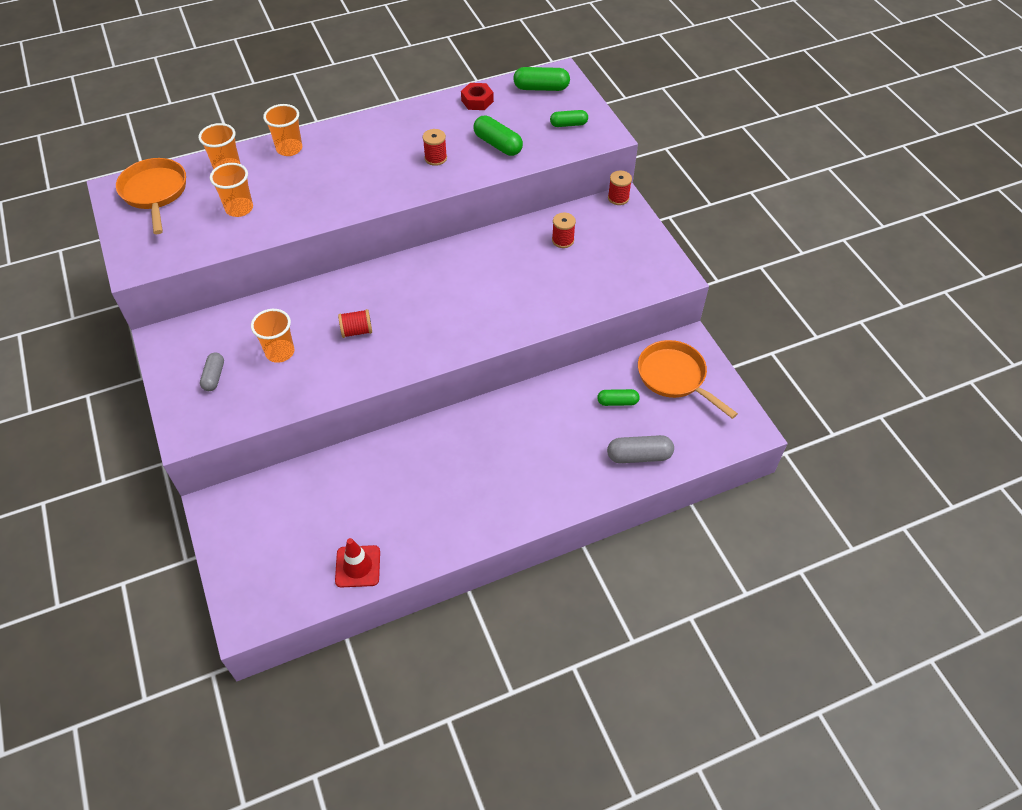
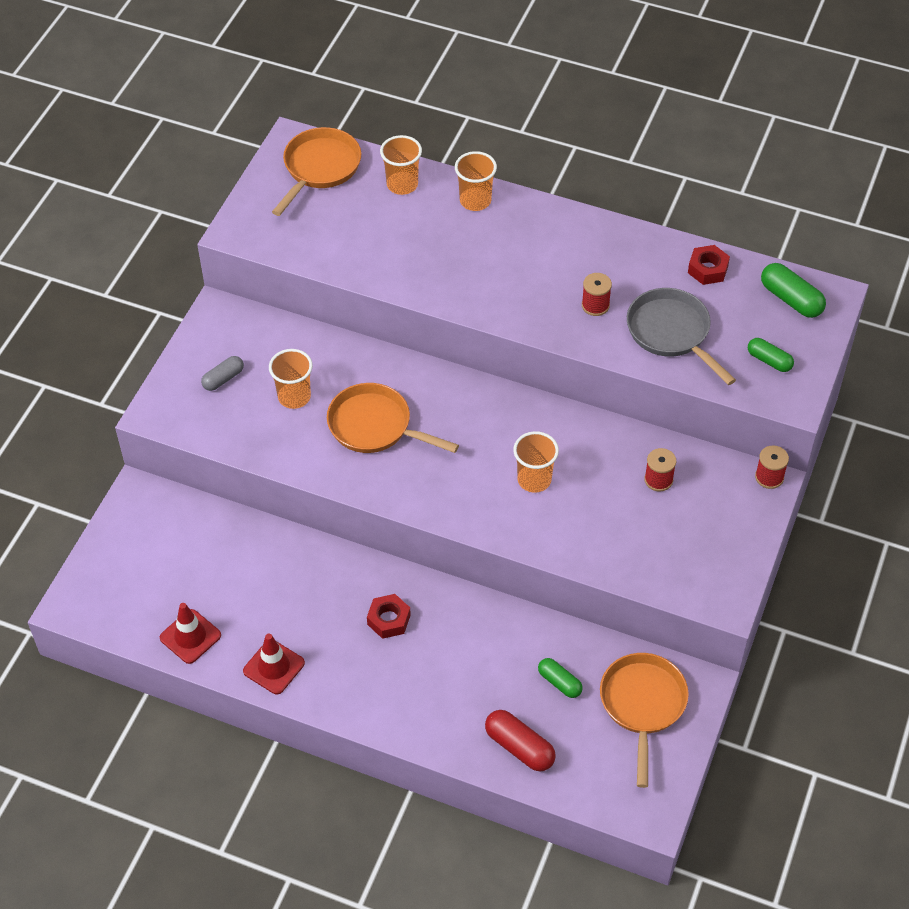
camera: 45 degrees right, 0 degrees up
(239, 208) = (370, 234): orange cup -> orange cup (534, 480)
(356, 331) = (375, 426): red spool -> orange pan
(437, 537) = (274, 667): none -> red traffic cone
(477, 448) = (389, 620): none -> red nut
(498, 144) = (671, 333): green capsule -> grey pan
(639, 456) = (519, 747): grey capsule -> red capsule

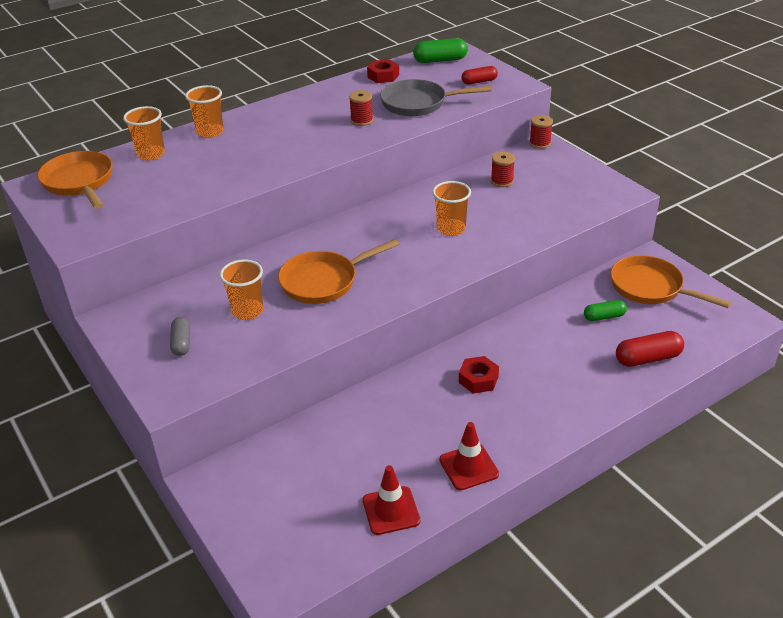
camera: 55 degrees left, 15 degrees down
(769, 361) = (479, 81): green capsule -> red capsule

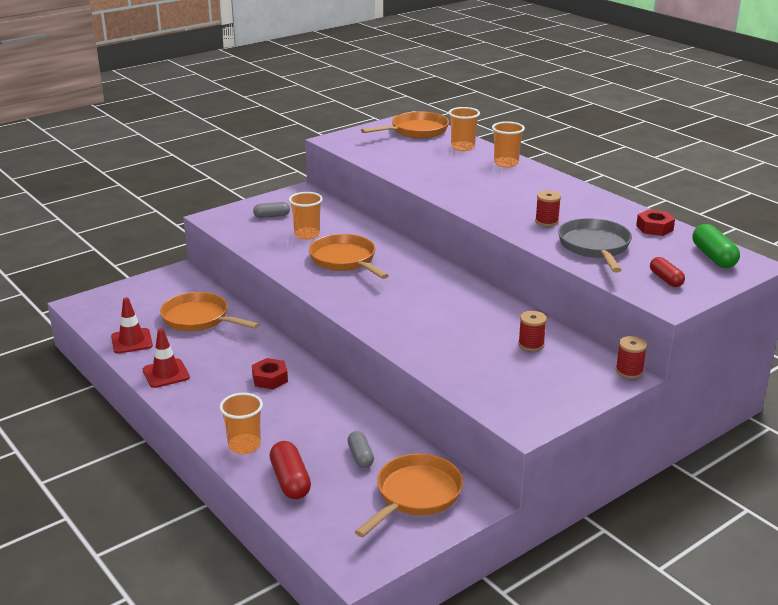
camera: 85 degrees right, 10 degrees down
(341, 449) = (199, 319): none -> orange pan
(451, 229) = (432, 315): orange cup -> orange cup (244, 445)
(604, 317) = (360, 456): green capsule -> grey capsule

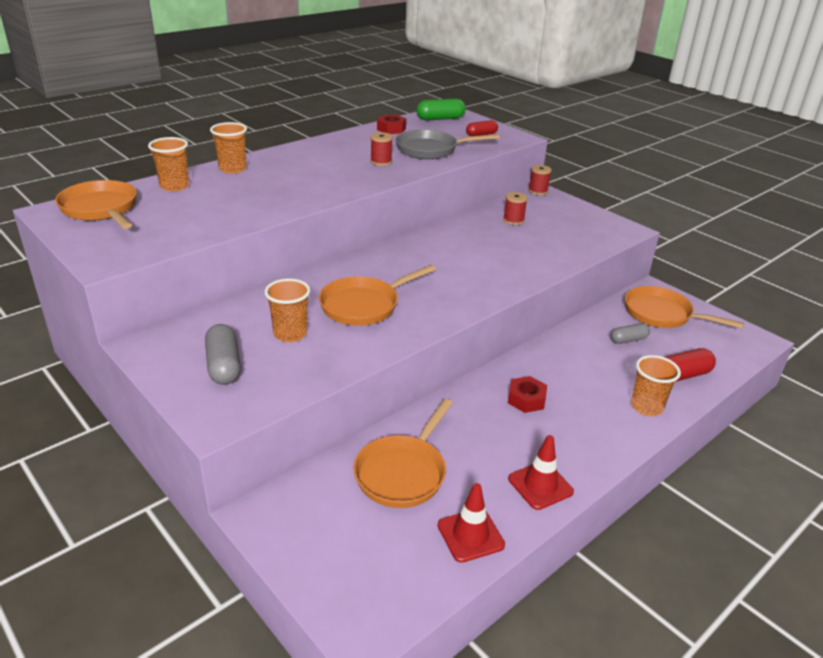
camera: 95 degrees left, 5 degrees up
(272, 216) = (223, 366): grey capsule -> grey capsule, size x1.52

